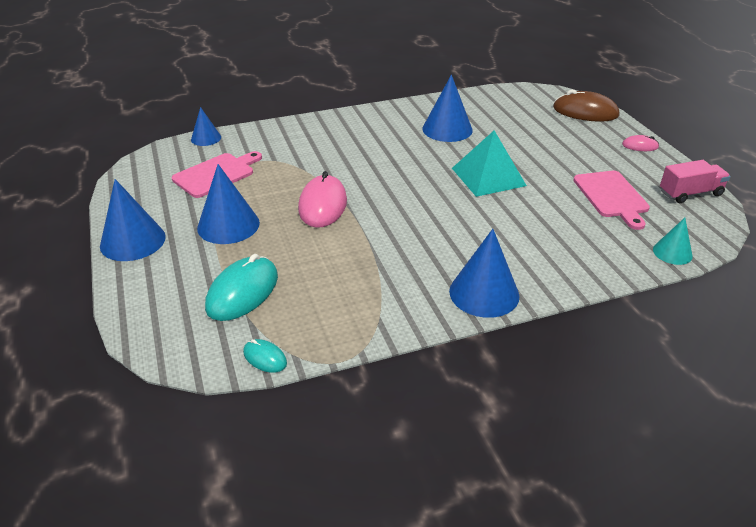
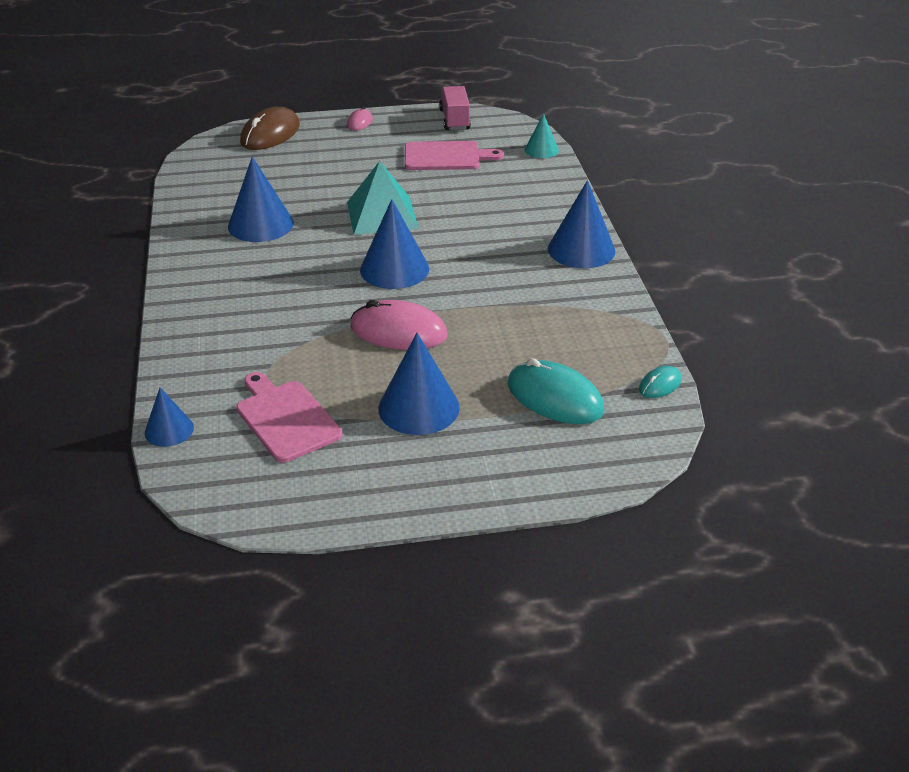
camera: 80 degrees left, 0 degrees up
(133, 241) = (430, 493): blue cone -> blue cone (394, 269)

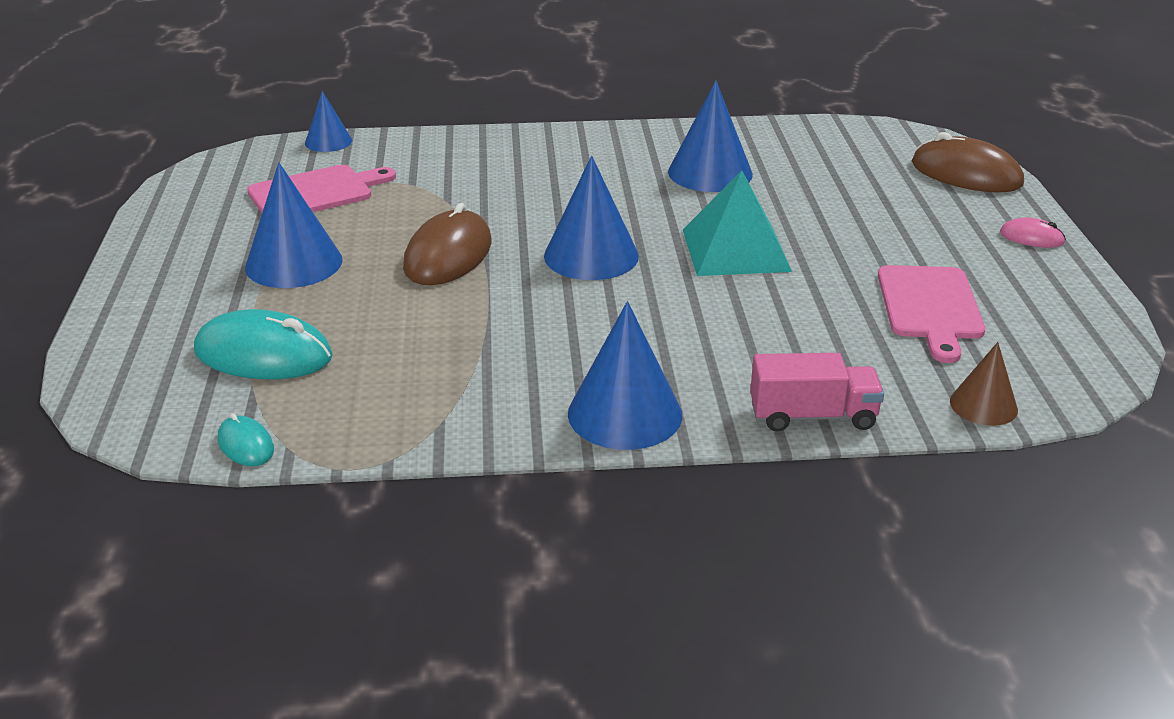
camera: 95 degrees right, 5 degrees down
(398, 331) = (448, 255): pink mouse -> brown mouse
(455, 120) = (1076, 321): pink truck -> pink truck (812, 416)
(541, 150) = (983, 405): turquoise cone -> brown cone
(555, 397) = (263, 354): turquoise mouse -> turquoise mouse turned 60 degrees clockwise

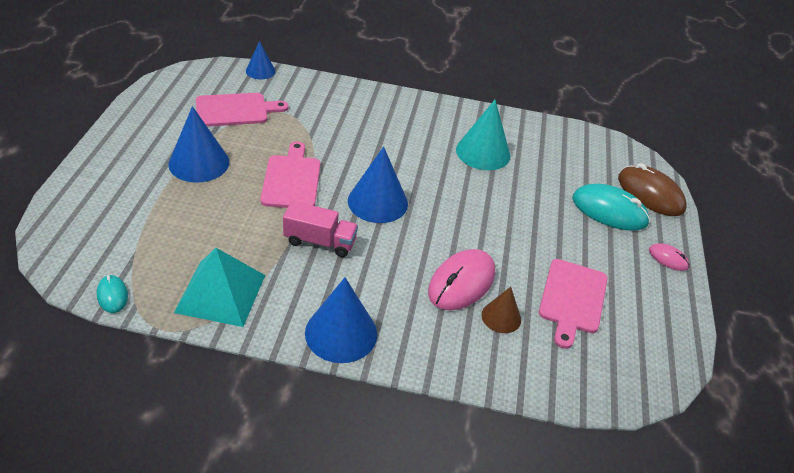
camera: 10 degrees right, 10 degrees up
(263, 354) = (151, 229): turquoise mouse -> turquoise mouse (609, 211)
(448, 255) = (291, 179): brown mouse -> pink cutting board
(710, 173) = (483, 152): blue cone -> turquoise cone
(735, 250) = (469, 220): turquoise pyramid -> turquoise pyramid (220, 293)
(765, 321) = (461, 282): none -> pink mouse
(812, 416) = (455, 367): pink truck -> pink truck (320, 241)
(983, 405) = (568, 389): brown cone -> brown cone (501, 317)

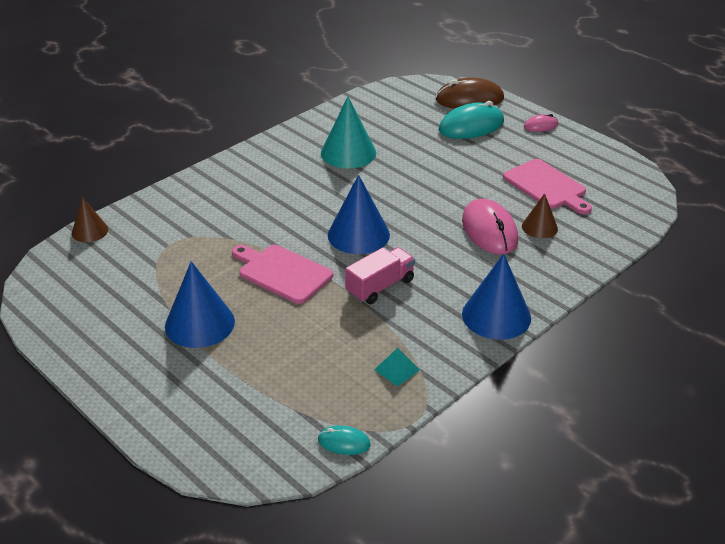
camera: 50 degrees left, 5 degrees down
(220, 293) = (397, 369): turquoise pyramid -> turquoise pyramid, size x0.45
(235, 110) = (139, 270): pink cutting board -> none
(260, 71) = (90, 231): blue cone -> brown cone

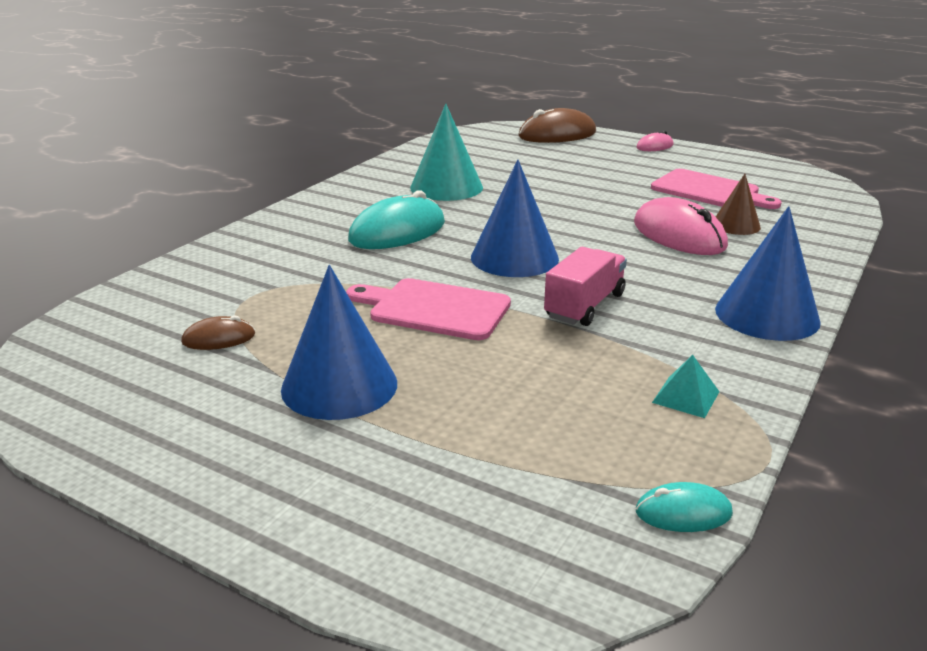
camera: 15 degrees left, 10 degrees down
(90, 231) = (111, 299): brown cone -> none
(144, 274) = (219, 338): none -> brown mouse
(471, 126) = (577, 153): turquoise mouse -> turquoise mouse (397, 231)

